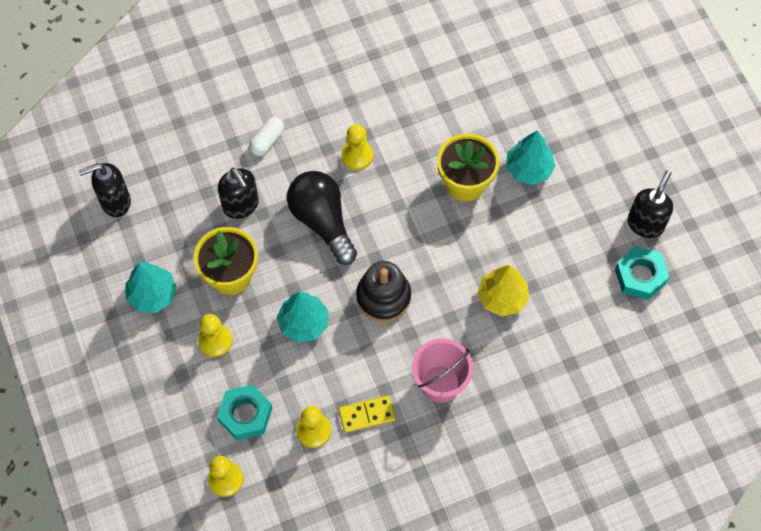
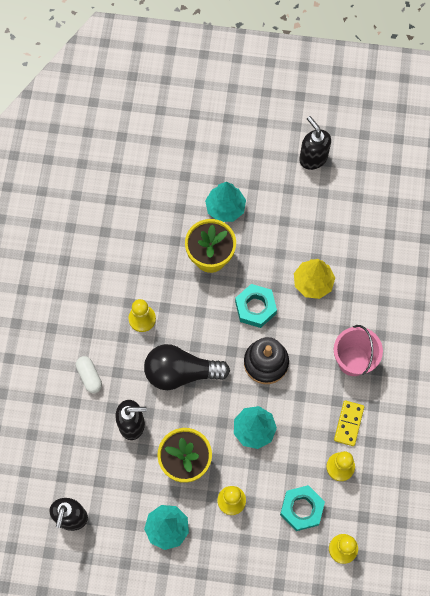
camera: 60 degrees left, 5 degrees up
(640, 276) = (349, 184): turquoise nut -> turquoise nut (255, 308)

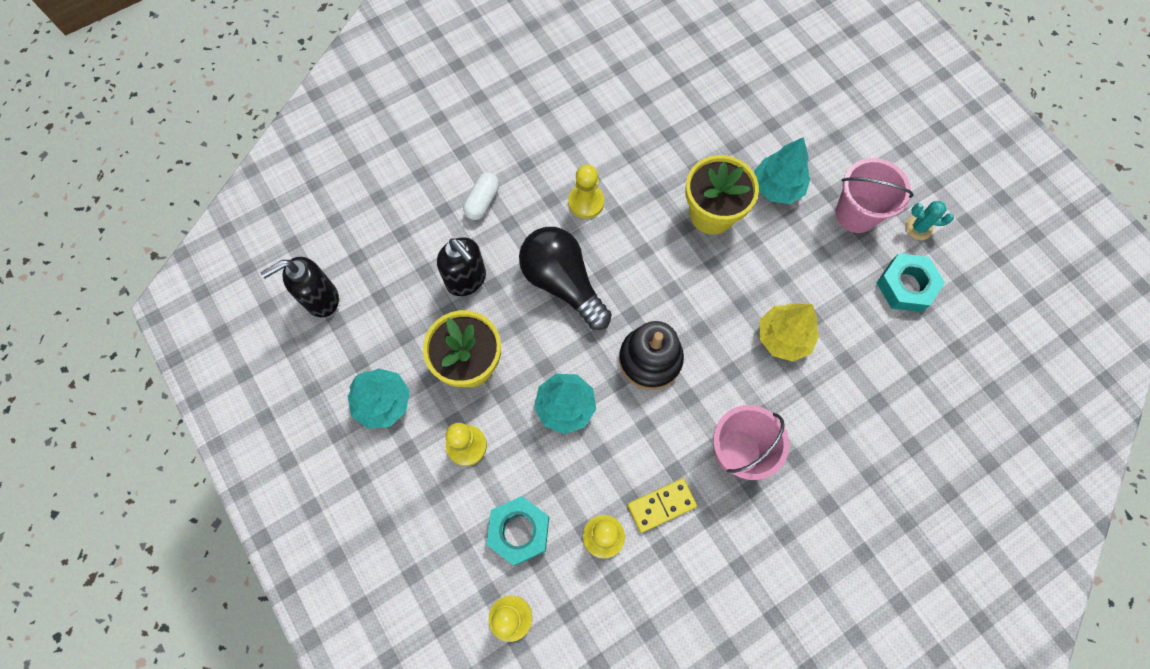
camera: 50 degrees right, 0 degrees up
(255, 308) = (700, 301): turquoise nut -> turquoise nut (906, 286)
(277, 182) = (856, 214): none -> pink bucket
(313, 158) = (918, 227): black soap dispenser -> turquoise cactus

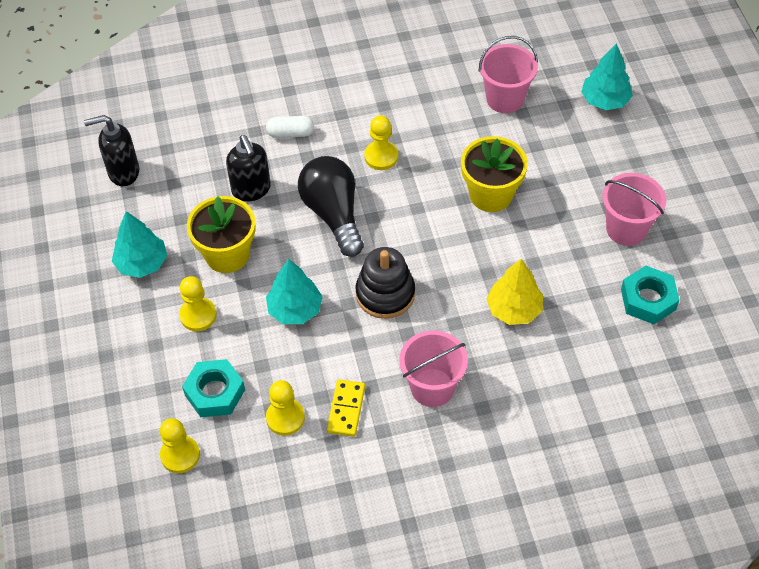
camera: 20 degrees right, 15 degrees down
(482, 201) = (290, 133): white capsule -> white capsule turned 45 degrees clockwise
(661, 505) = (346, 409): yellow domino -> yellow domino turned 75 degrees counterclockwise
(684, 101) = (505, 99): none -> pink bucket
(777, 187) = (561, 188): turquoise tree -> turquoise tree (605, 100)
(918, 227) = (681, 255): turquoise cactus -> none

